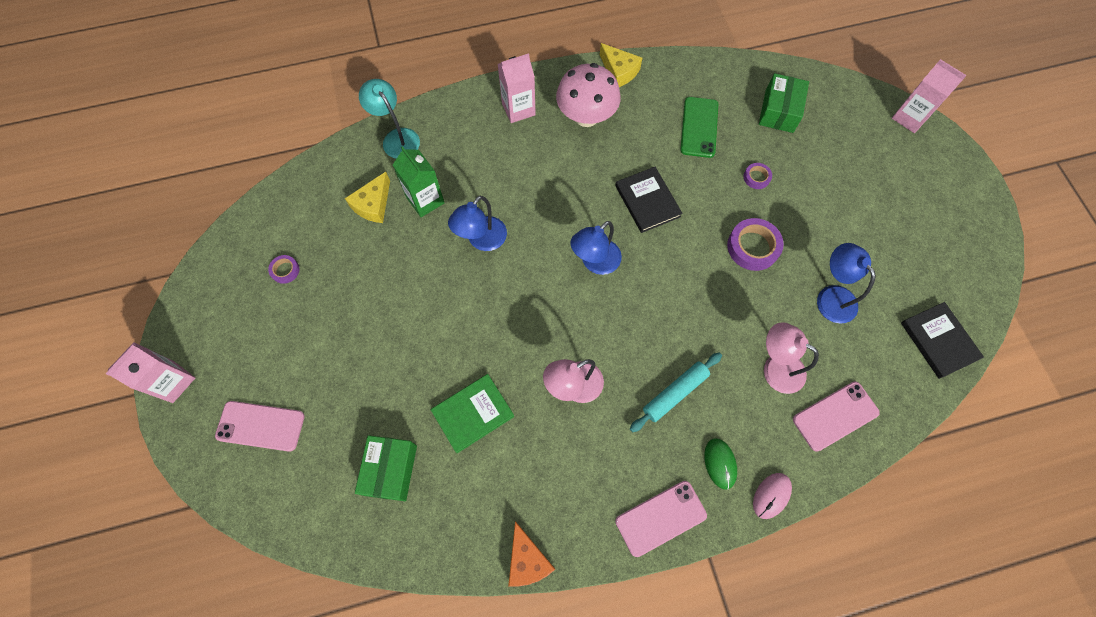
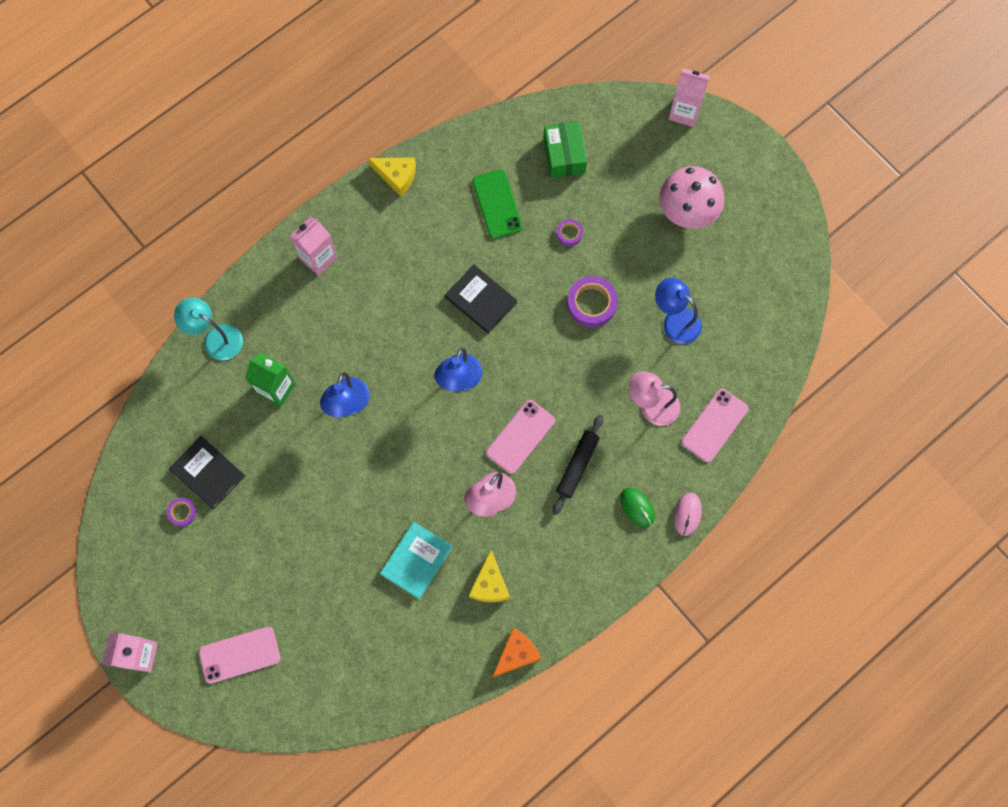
camera: 25 degrees left, 5 degrees up
(373, 204) = (229, 414): yellow cheese -> yellow cheese (489, 584)
(390, 470) = (370, 638): green box -> none
(473, 413) = (416, 560): green book -> turquoise book
(527, 560) = (516, 654): orange cheese -> orange cheese turned 90 degrees counterclockwise
(586, 116) = (387, 238): pink mushroom -> pink mushroom (687, 211)
(660, 518) = (607, 572): pink phone -> pink phone (520, 436)
(675, 393) = (577, 466): turquoise rolling pin -> black rolling pin
(938, 341) = (776, 321): black book -> black book (208, 473)

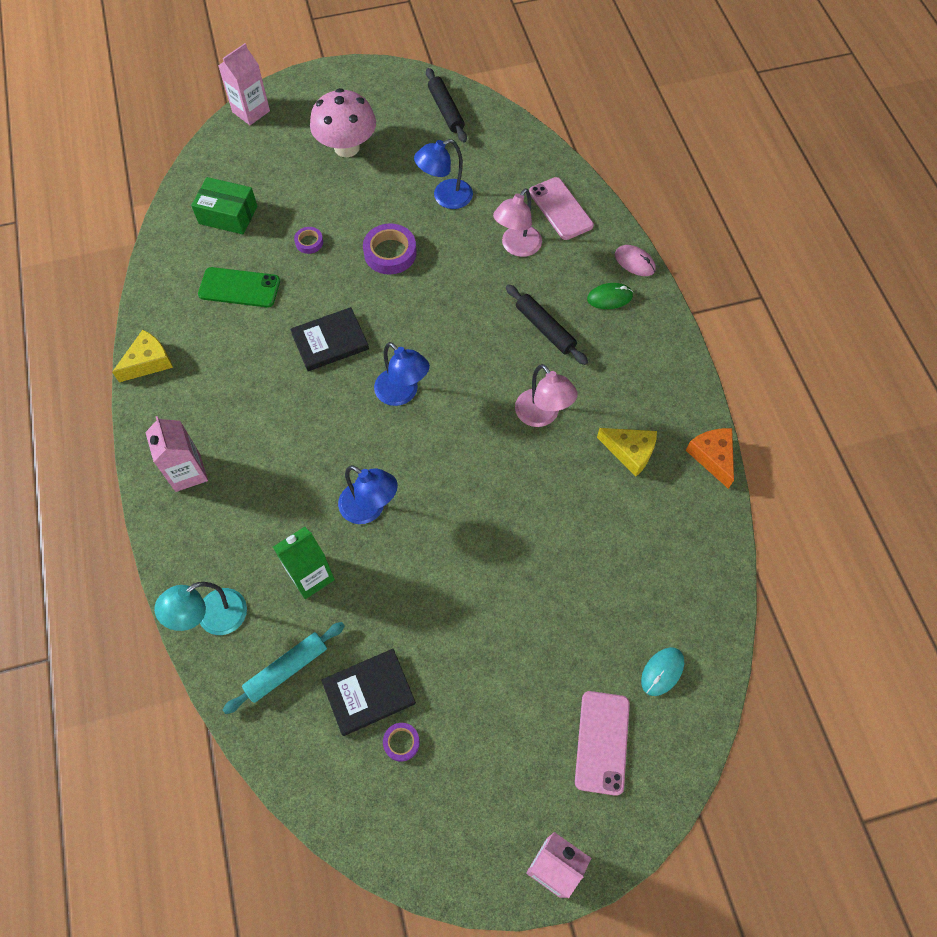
camera: 65 degrees left, 10 degrees down
(201, 408) = (287, 669): none -> turquoise rolling pin
(311, 679) = (662, 672): none -> turquoise mouse
(416, 560) = (575, 510): turquoise book -> none
(520, 436) = (491, 364): pink phone -> none
(777, 274) = (446, 110): none -> black rolling pin

